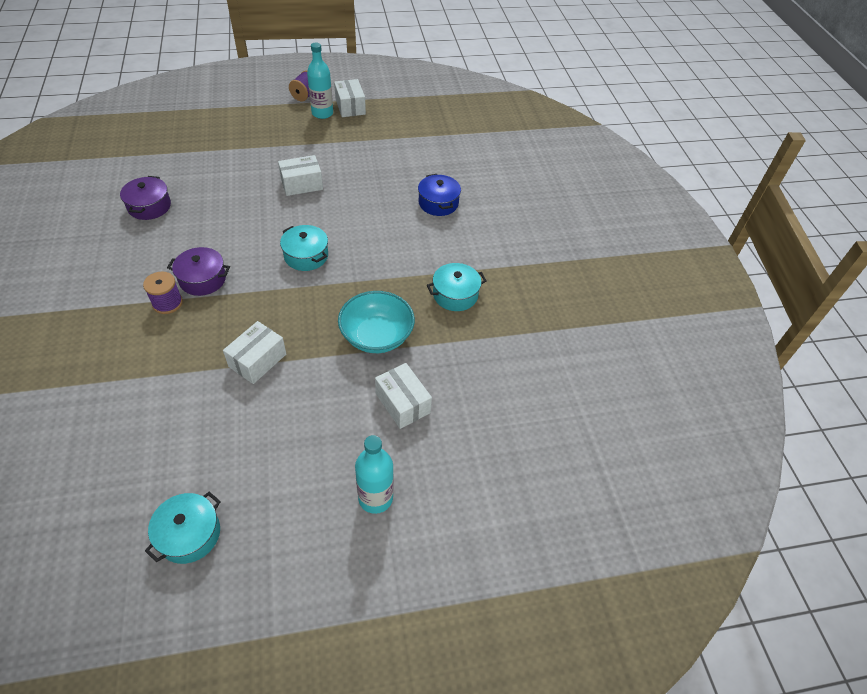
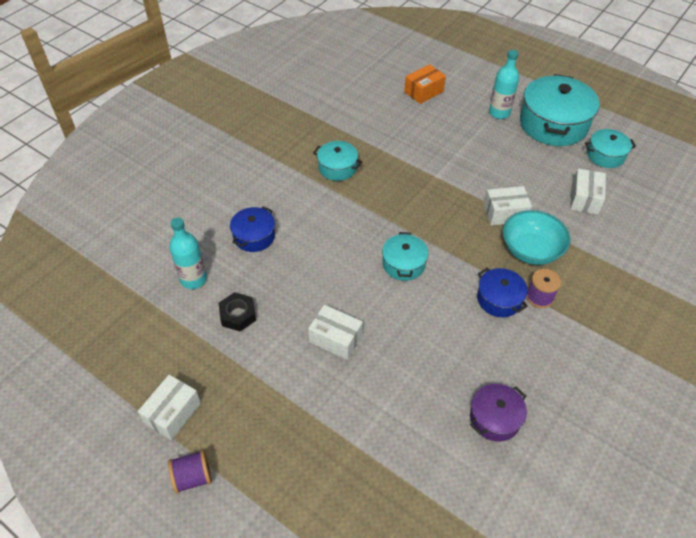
camera: 130 degrees left, 0 degrees up
(202, 279) = (499, 299): purple pot -> blue pot
(293, 537) = (553, 124): none -> turquoise pot
(322, 113) = (211, 426): turquoise bottle -> turquoise bottle (193, 279)
(377, 336) = (416, 178): turquoise bowl -> turquoise bowl (531, 250)
(380, 159) = (238, 315): none -> black nut
(402, 403) = (441, 138): white box -> white box (584, 199)
(492, 456) = (423, 92): none -> orange box

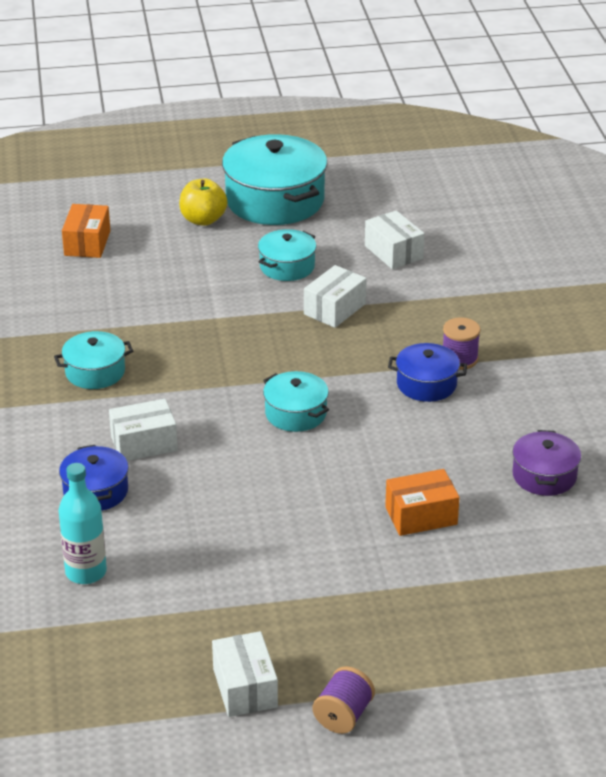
camera: 45 degrees left, 15 degrees down
(238, 315) = (187, 567): black nut -> none
(335, 339) = (318, 517): white box -> white box (144, 443)
(389, 384) = (421, 516): none -> orange box
(499, 113) = (203, 220): turquoise bottle -> yellow apple
(531, 250) = (401, 326): turquoise bowl -> none
(605, 155) = (364, 202): turquoise pot -> turquoise pot (287, 266)

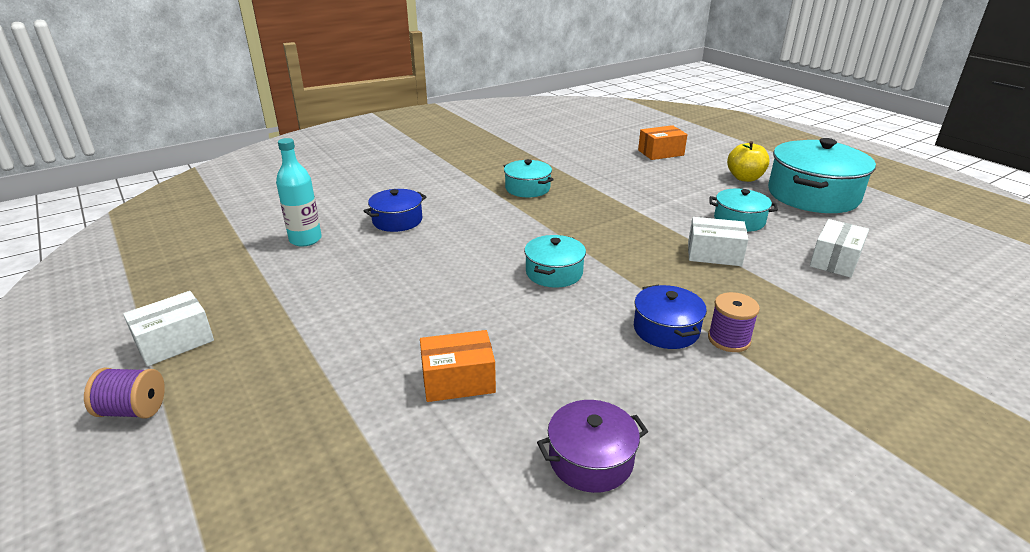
camera: 65 degrees right, 5 degrees down
(144, 443) = (463, 223): white box -> none
(421, 516) = (458, 380): orange box -> orange box turned 60 degrees counterclockwise

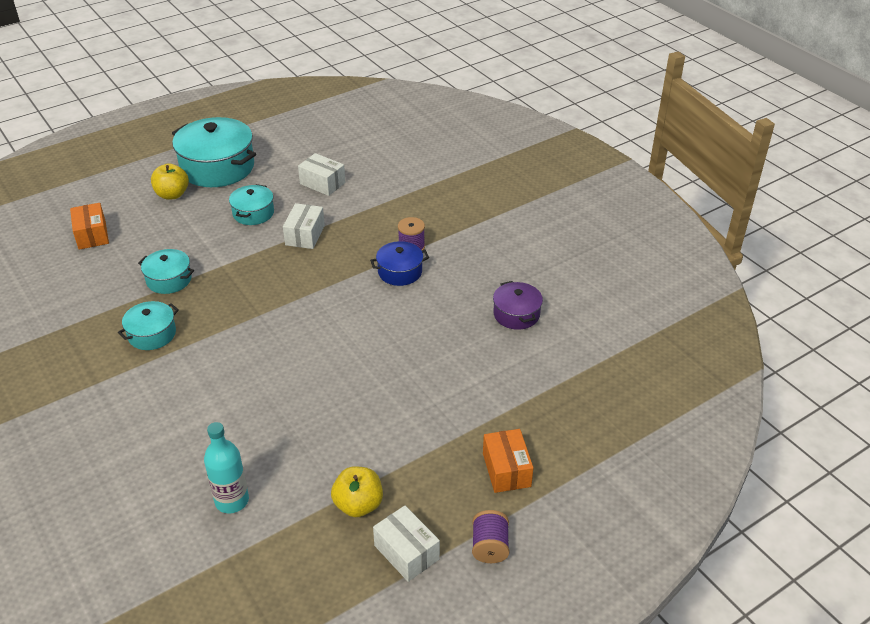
camera: 90 degrees left, 10 degrees up
(260, 308) = (358, 505): none -> yellow apple
(397, 221) = (204, 430): blue pot -> none
(458, 380) = (453, 370): orange box -> orange box (506, 470)
(554, 273) = (321, 321): turquoise pot -> turquoise pot (169, 280)

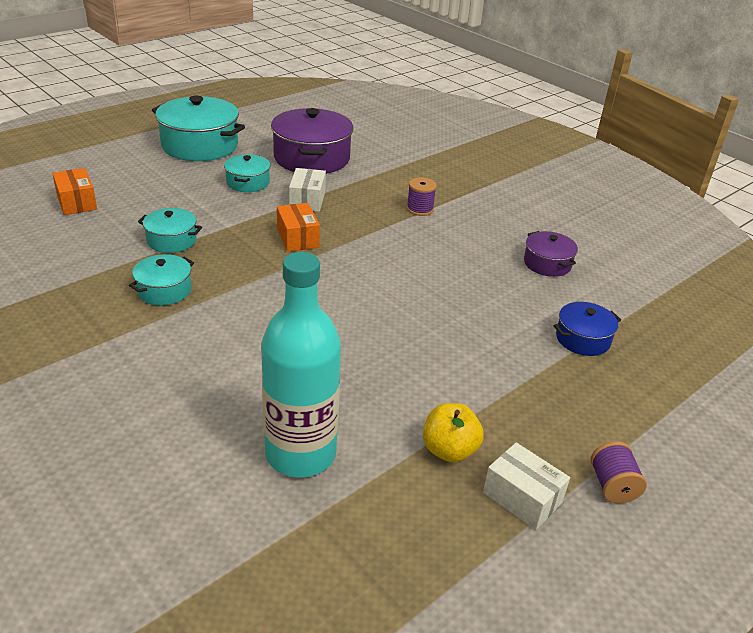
camera: 10 degrees left, 5 degrees down
(172, 194) = (157, 168): yellow apple -> none
(232, 501) = (300, 454): turquoise bottle -> turquoise bottle, size x1.74
(322, 183) = (312, 158): white box -> purple pot
(400, 272) = (416, 230): blue pot -> blue pot (583, 339)
(506, 470) = (597, 406): orange box -> orange box (297, 238)

